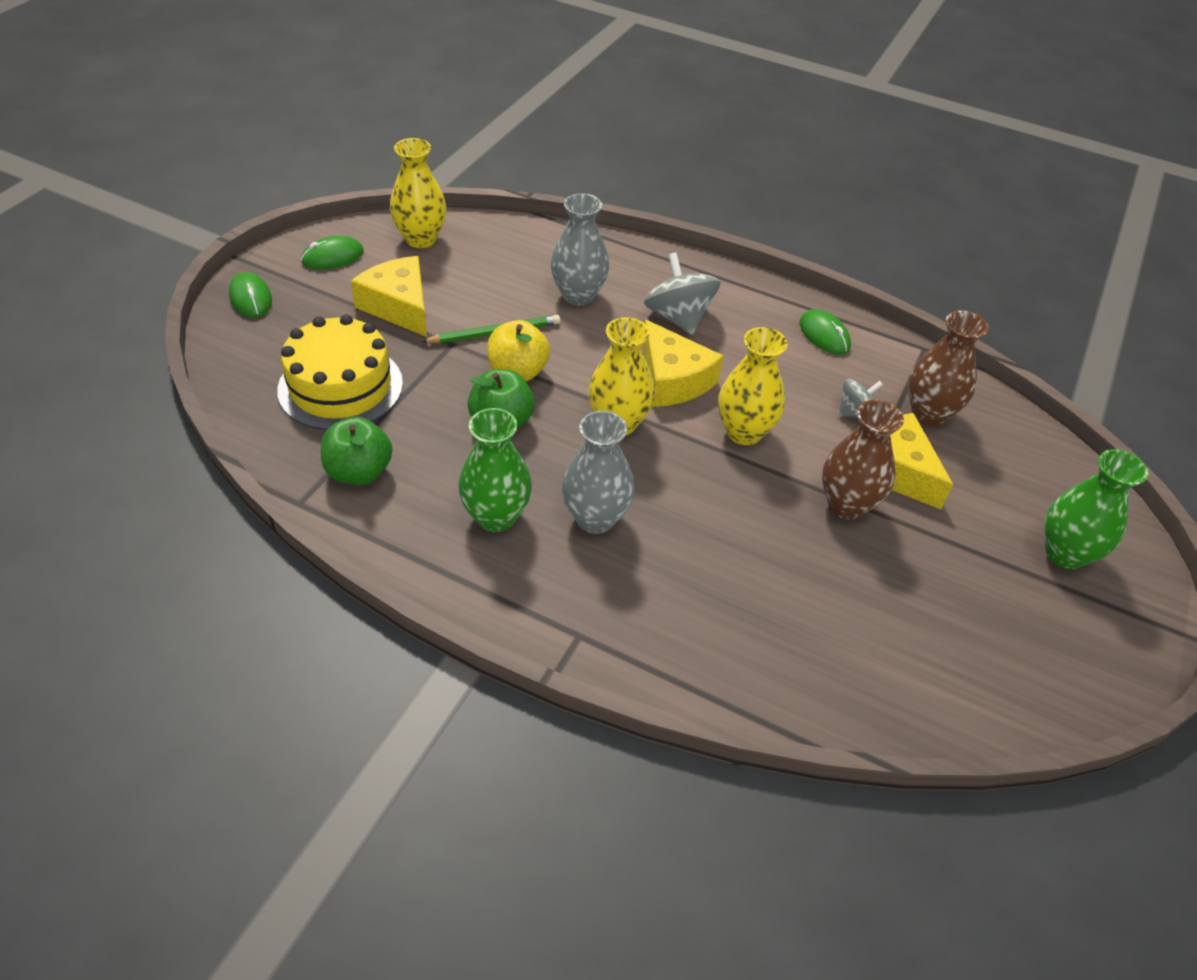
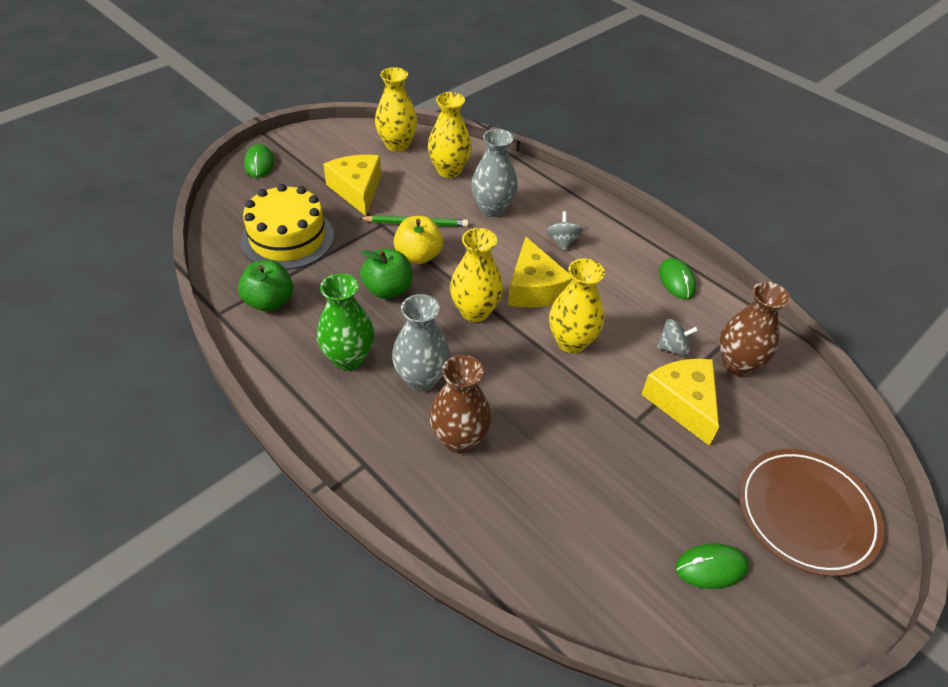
camera: 20 degrees right, 0 degrees up
(333, 257) = (329, 146): green mouse -> green mouse (711, 567)
(502, 259) = (449, 170): none -> yellow vase
(678, 317) = (562, 241): grey spinning top -> grey spinning top, size x0.59
(846, 505) = (628, 421): brown vase -> brown vase (459, 439)
(1065, 553) = (806, 513): green vase -> brown plate

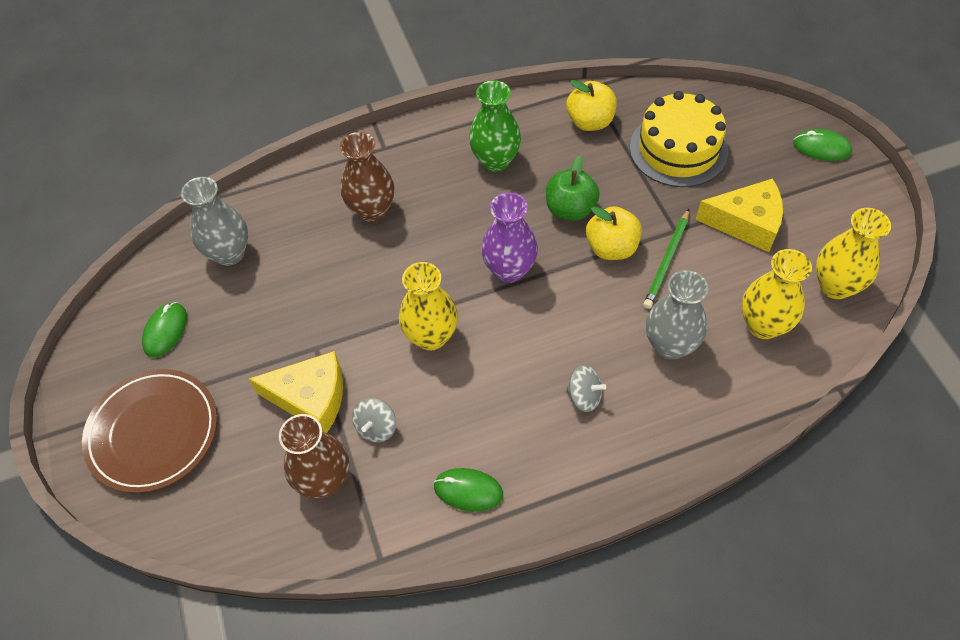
camera: 120 degrees right, 10 degrees up
(269, 302) = (590, 122): green apple -> yellow apple
(421, 379) = (447, 204): grey vase -> grey vase (229, 253)
(475, 311) = (509, 270): yellow vase -> purple vase
(534, 288) = (520, 334): yellow cheese -> none

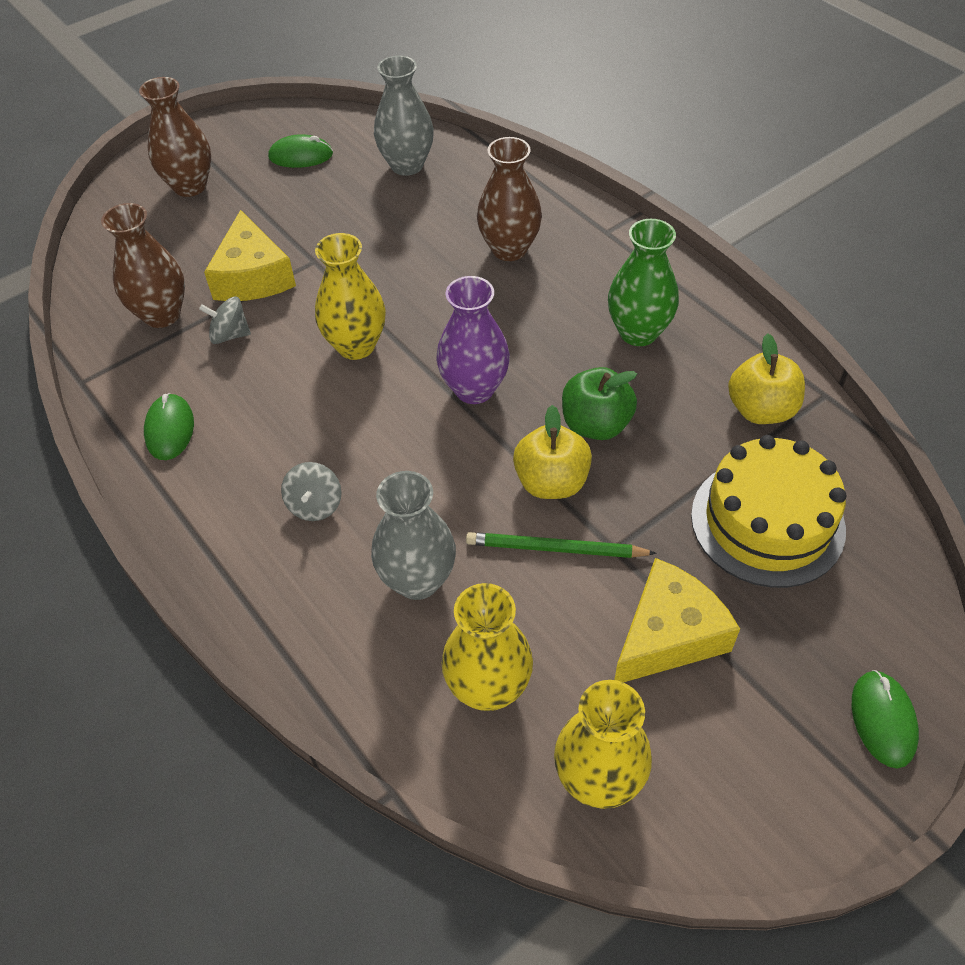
camera: 70 degrees right, 5 degrees down
(153, 432) = (190, 186): brown plate -> brown vase
(746, 223) = (668, 635): yellow cheese -> yellow cheese turned 120 degrees counterclockwise

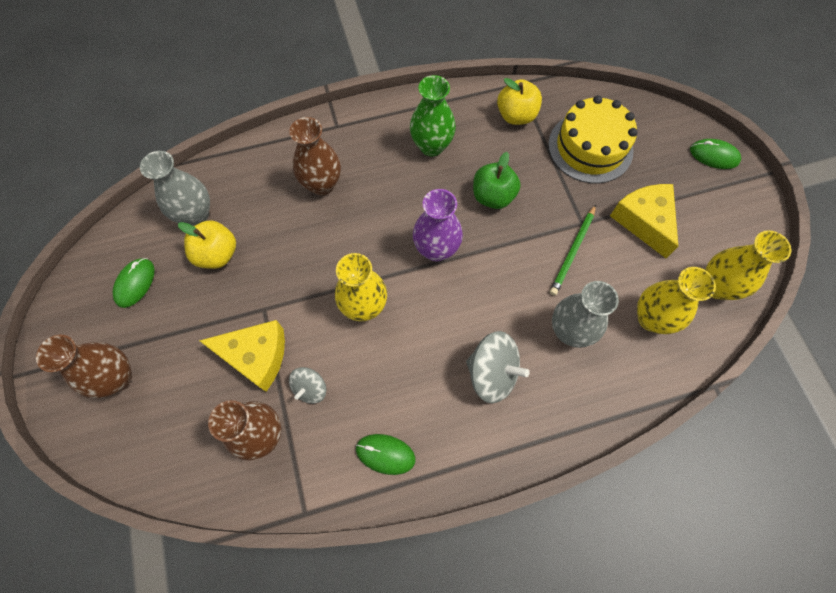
camera: 70 degrees left, 15 degrees up
(315, 505) = (492, 373): grey spinning top -> grey spinning top, size x1.71
(551, 482) = (526, 235): yellow apple -> yellow apple (217, 254)

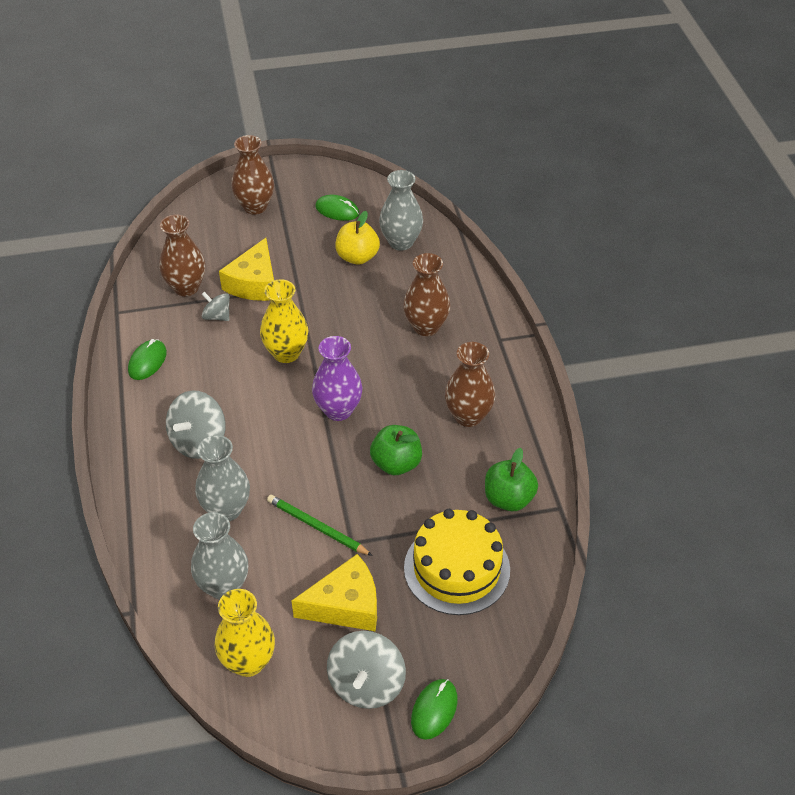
camera: 95 degrees right, 20 degrees down
(431, 146) = (468, 416): green vase -> brown vase
(516, 116) = (508, 499): yellow apple -> green apple
(651, 318) = (224, 586): yellow vase -> grey vase
(708, 200) = (366, 684): none -> grey spinning top

